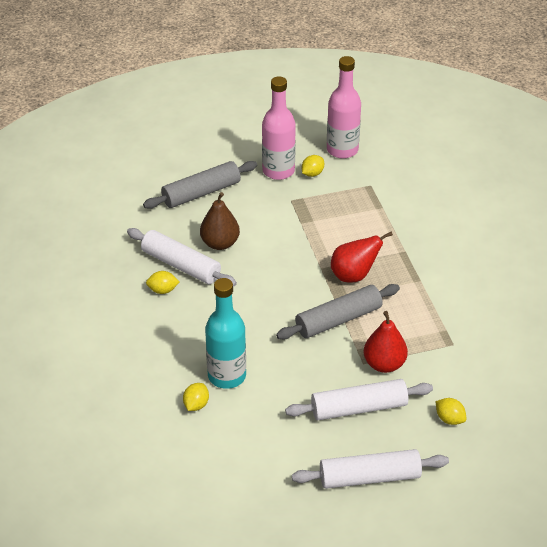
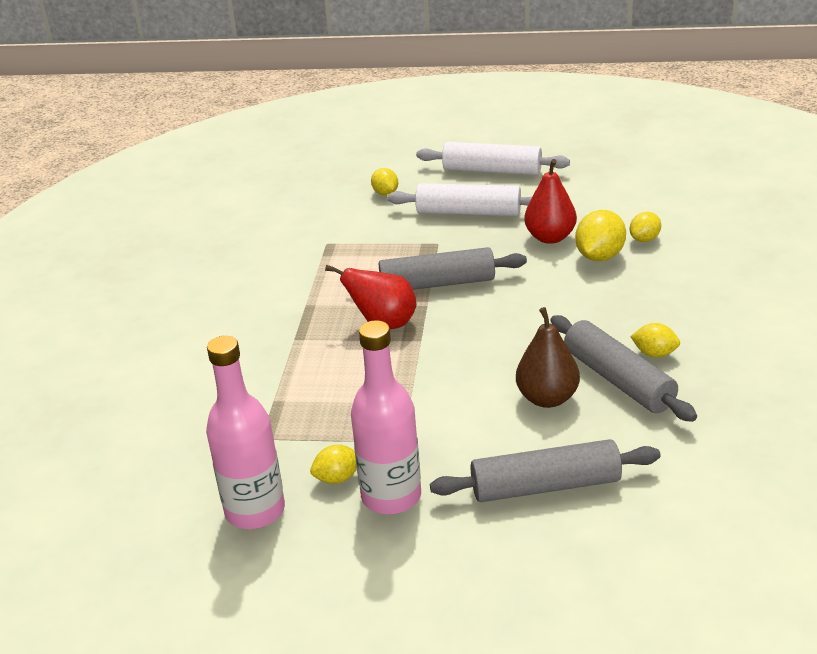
camera: 155 degrees left, 10 degrees down
(181, 265) = (618, 380): white rolling pin -> grey rolling pin
(227, 376) = (599, 256): turquoise bottle -> yellow lemon
(384, 364) = (415, 239): red pear -> red pear (550, 237)

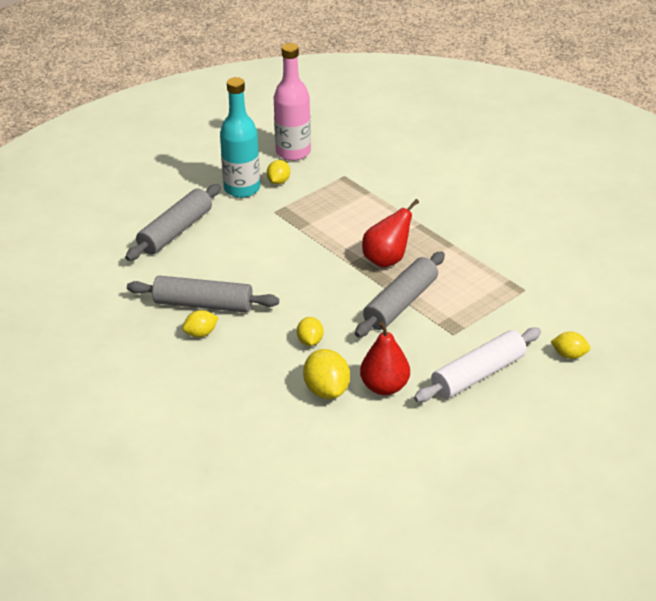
camera: 130 degrees right, 5 degrees up
(391, 496) = (242, 189): pink bottle -> turquoise bottle
(492, 170) = (533, 432): white rolling pin -> none
(547, 398) = (230, 272): brown pear -> none
(644, 239) = (314, 427): yellow lemon -> yellow lemon (310, 341)

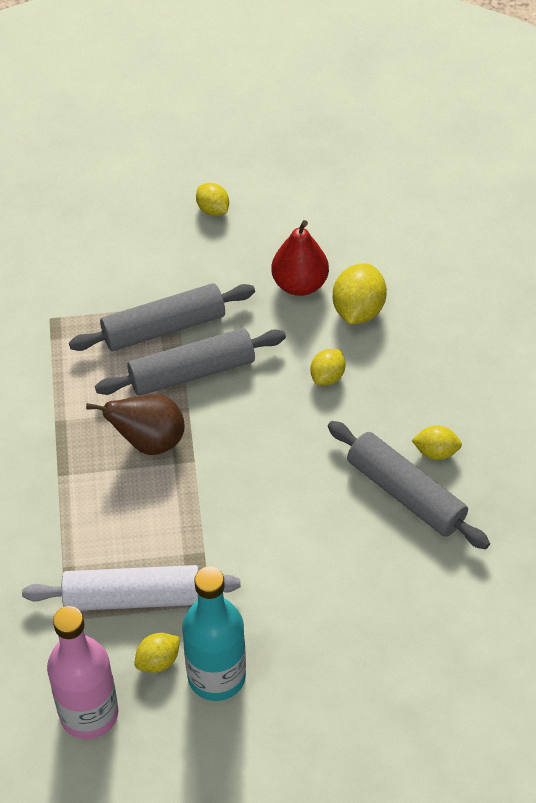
camera: 145 degrees left, 15 degrees up
(175, 231) = (359, 642): grey rolling pin -> grey rolling pin (164, 328)
(387, 260) = (149, 441): red pear -> brown pear
(478, 374) = (200, 250): white rolling pin -> white rolling pin (132, 598)
(569, 355) = (95, 224): yellow lemon -> yellow lemon (213, 209)

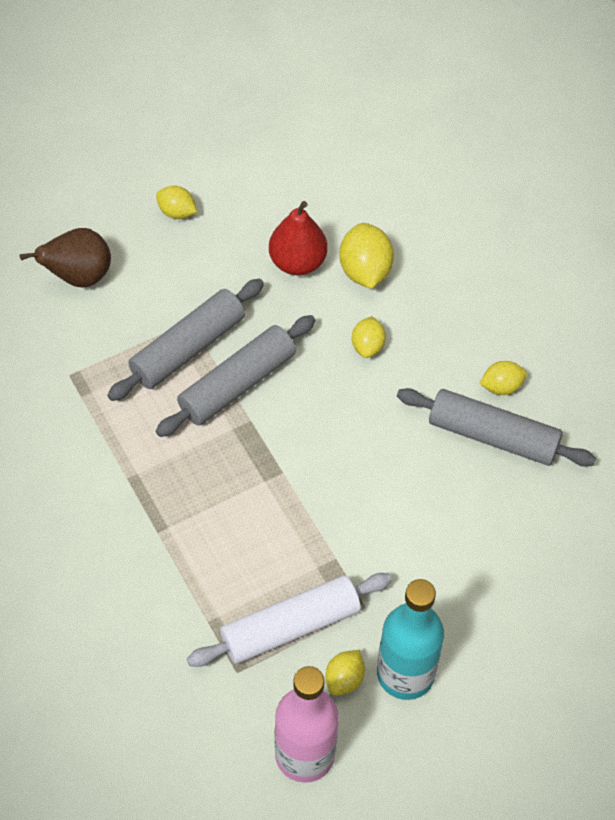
camera: 25 degrees left, 5 degrees up
(149, 441) = (230, 467): brown pear -> brown pear (78, 276)

